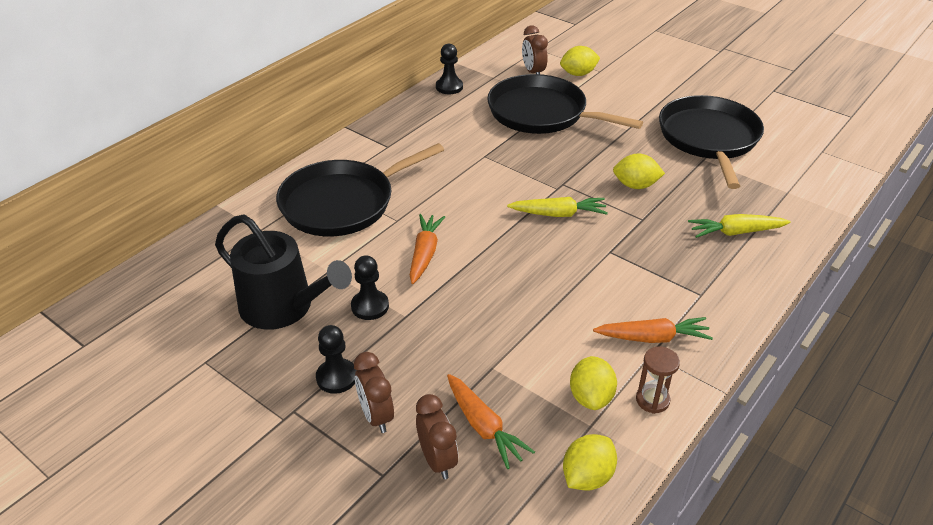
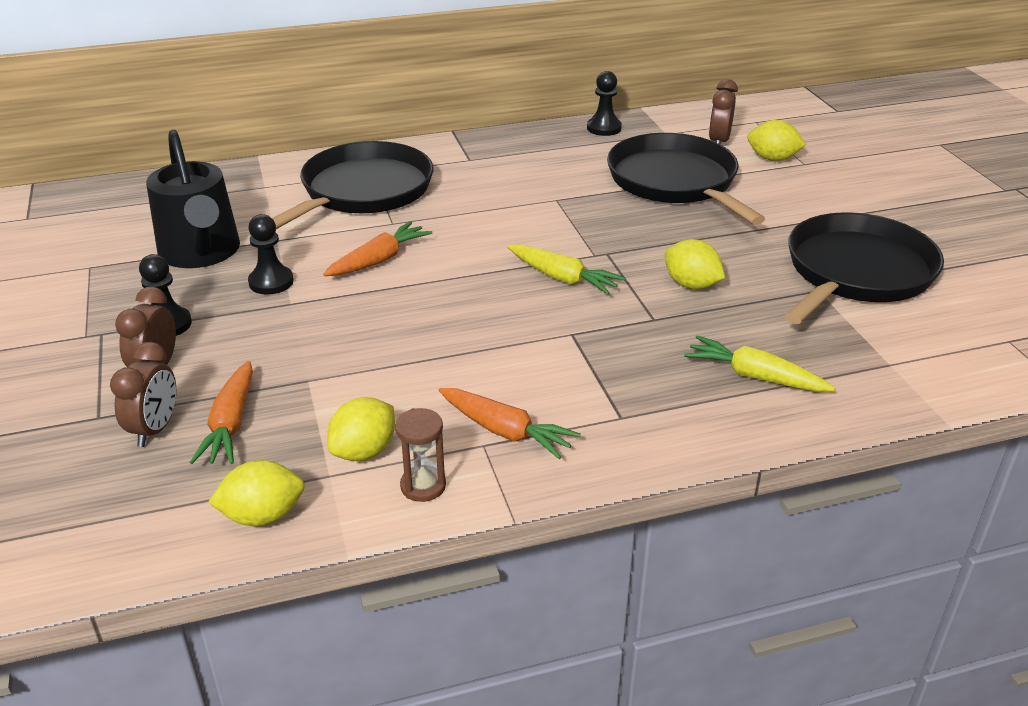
camera: 35 degrees right, 5 degrees down
(342, 203) = (363, 191): black pan -> black pan turned 120 degrees clockwise

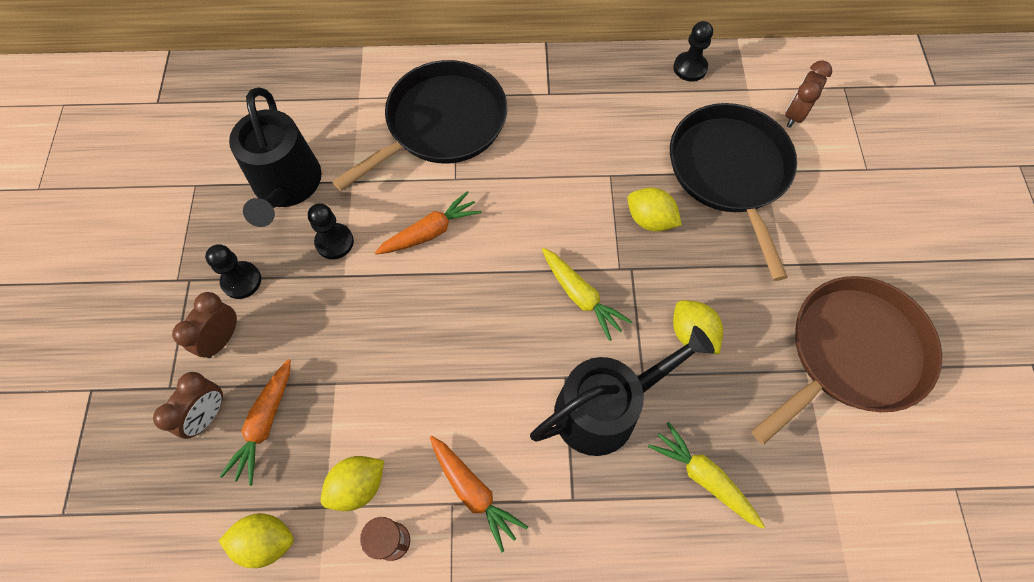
camera: 15 degrees right, 30 degrees up
(625, 348) = (605, 408): none -> black watering can
(772, 158) = (838, 154): yellow lemon -> yellow lemon (650, 220)
(856, 272) = (851, 353): black pan -> brown pan

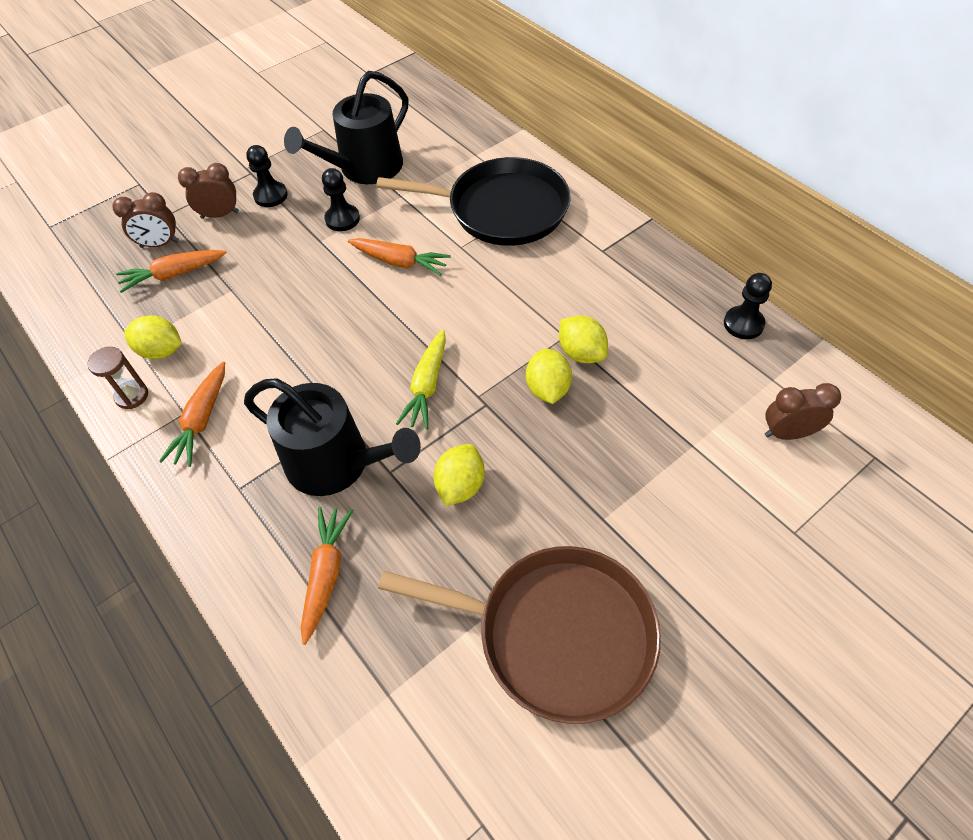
camera: 55 degrees right, 10 degrees down
(266, 541) = (89, 329): yellow lemon -> yellow lemon (581, 353)
(704, 477) = (326, 574): yellow carrot -> orange carrot
(730, 172) = (661, 418): black pan -> none

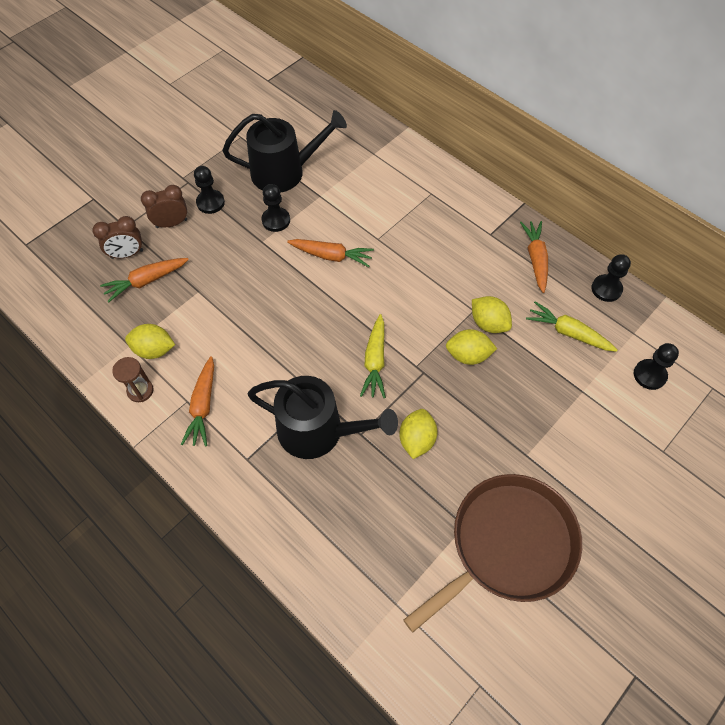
camera: 10 degrees left, 5 degrees up
(326, 574) = (330, 519): orange carrot -> orange carrot (535, 259)
(365, 168) = (284, 172): black watering can -> black watering can turned 135 degrees counterclockwise
(501, 209) = (404, 202): black pan -> none
(547, 389) = (468, 355): yellow lemon -> yellow lemon turned 75 degrees counterclockwise
(556, 633) = (507, 545): brown pan -> brown pan turned 45 degrees counterclockwise
(684, 372) = (568, 333): none -> yellow carrot
(788, 433) = (649, 375): brown clock -> black pawn

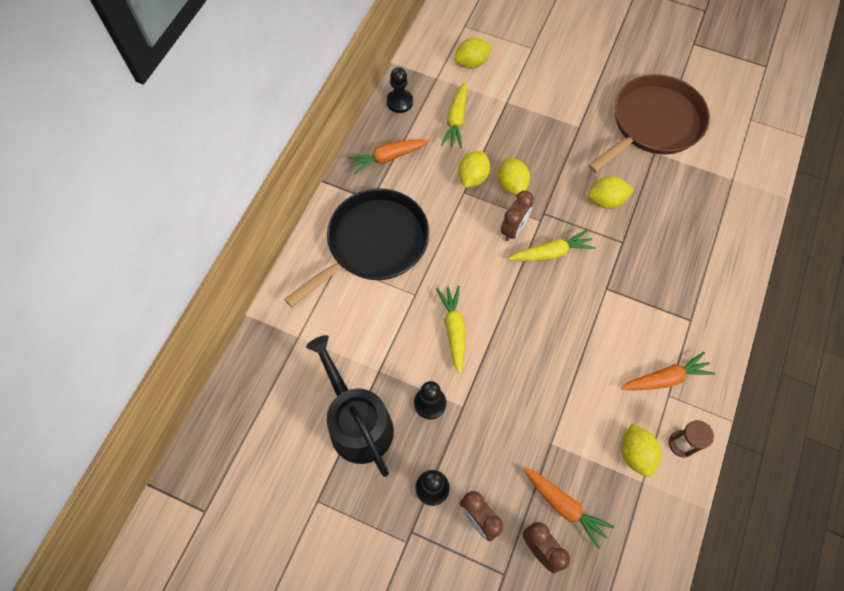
camera: 110 degrees left, 5 degrees up
(318, 431) = (637, 274): black watering can -> none
(331, 256) = (454, 330): orange carrot -> yellow carrot
(415, 338) = (513, 229): none -> brown clock
(441, 223) = (373, 243): none -> black pan
(507, 545) = (653, 124): brown pan -> brown pan turned 105 degrees clockwise
(649, 375) = (471, 63): black pawn -> yellow lemon

